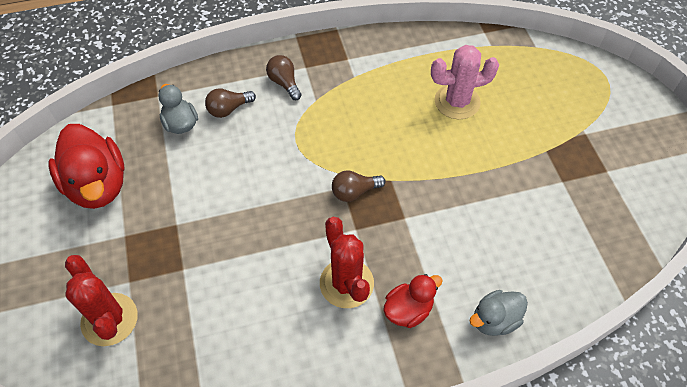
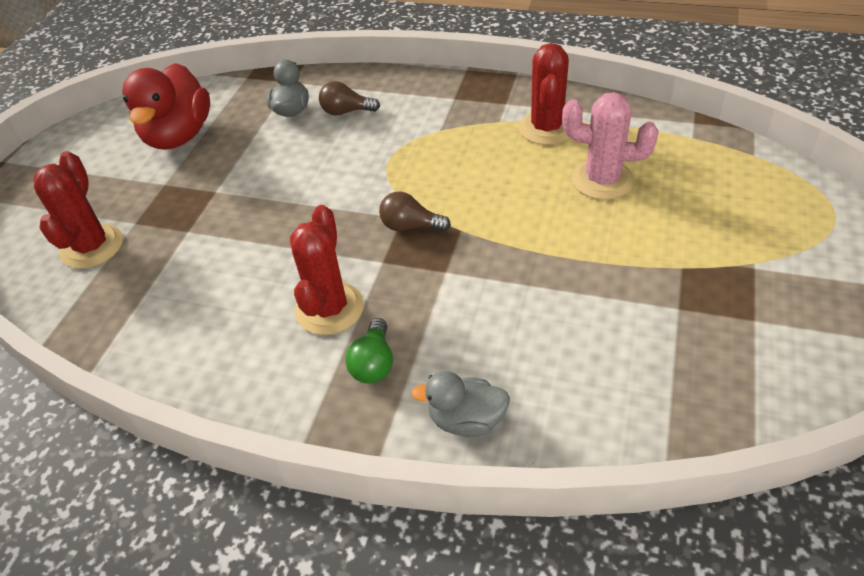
camera: 35 degrees right, 10 degrees down
(284, 83) = (420, 105): brown light bulb -> none
(391, 71) = (546, 128): none -> red cactus
(408, 310) = (374, 363): red duck -> green light bulb

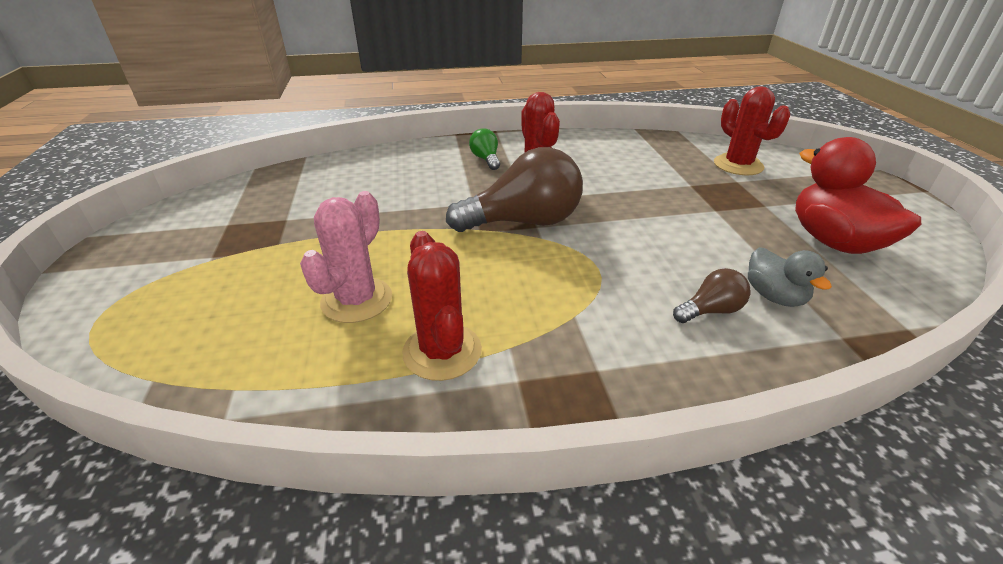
camera: 150 degrees right, 10 degrees down
(410, 226) = (524, 222): brown light bulb -> brown light bulb, size x2.11
(466, 420) = (418, 153): grey duck -> none
(602, 180) = (357, 300): pink cactus -> pink cactus turned 60 degrees counterclockwise

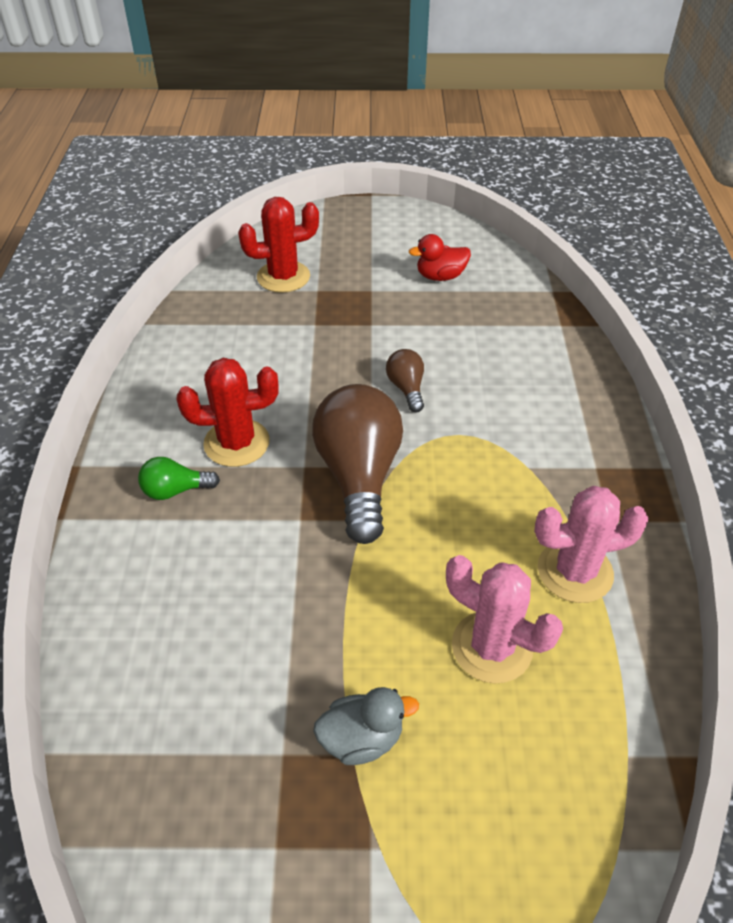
camera: 80 degrees left, 10 degrees up
(442, 351) = (575, 571): red cactus -> pink cactus
(710, 310) = (527, 380): brown light bulb -> brown light bulb (406, 388)
(774, 296) = (511, 339): grey duck -> grey duck (361, 739)
(834, 241) = (440, 276): red duck -> red duck, size x0.56

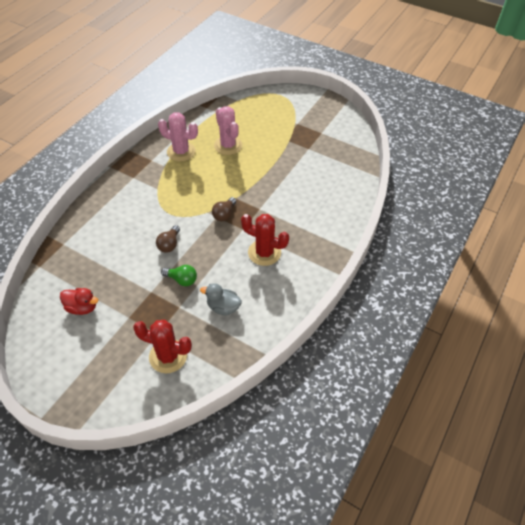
camera: 150 degrees left, 5 degrees up
(175, 490) = (302, 242): green light bulb -> green light bulb (182, 280)
(359, 476) = (224, 214): brown light bulb -> brown light bulb, size x0.47
(361, 739) = (284, 142): grey duck -> grey duck (223, 307)

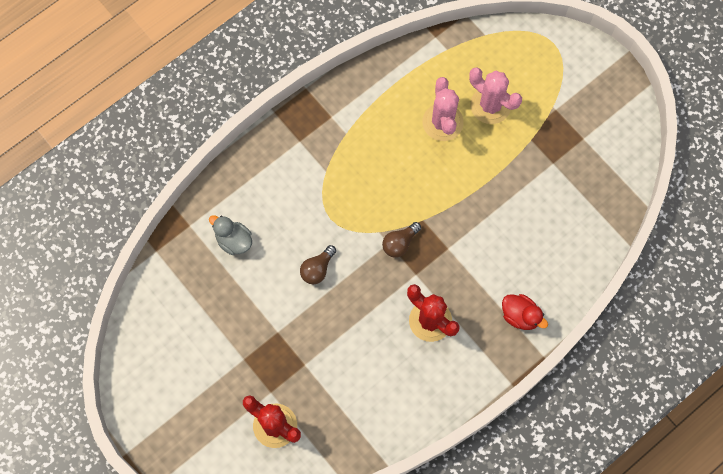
camera: 20 degrees right, 20 degrees up
(82, 307) = (194, 328): red duck -> red duck (520, 316)
(181, 152) = (375, 114): pink cactus -> pink cactus (490, 105)
(182, 280) = (318, 327): green light bulb -> none
(223, 307) = (355, 383): grey duck -> grey duck (234, 240)

